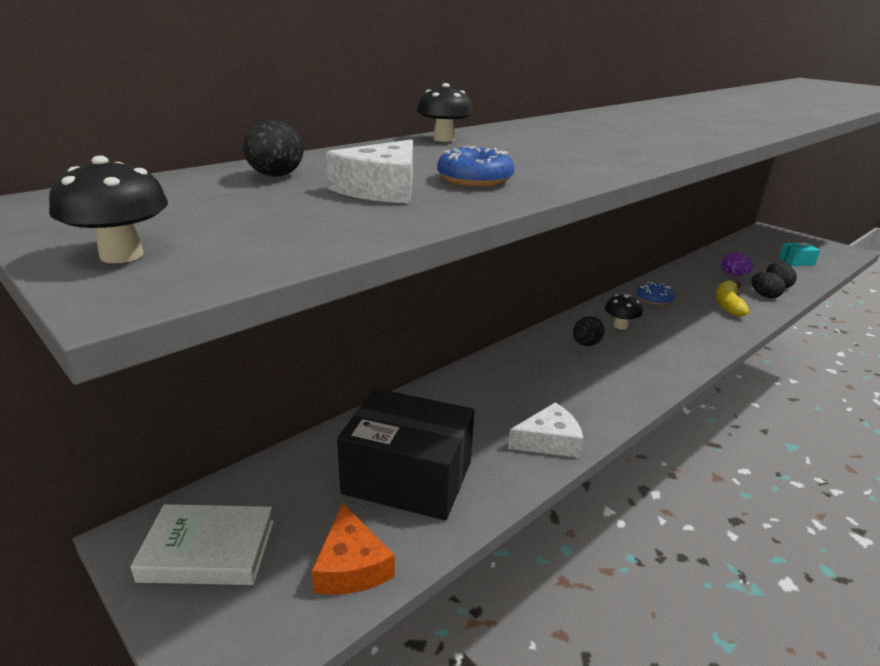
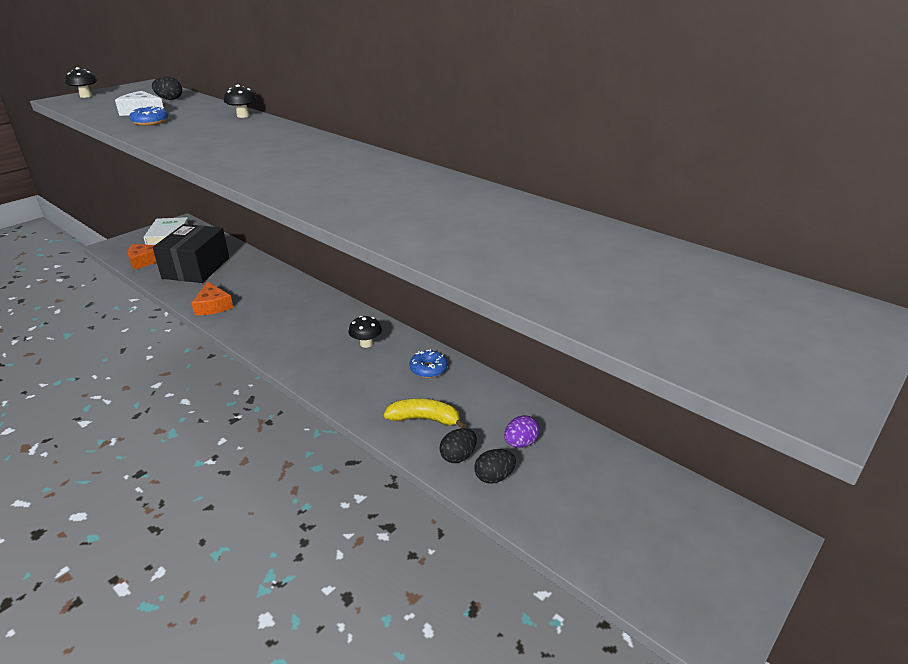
camera: 85 degrees right, 5 degrees up
(549, 441) = (213, 306): white cheese -> orange cheese
(586, 344) = (332, 325): black egg -> none
(796, 261) = (608, 529): turquoise box -> none

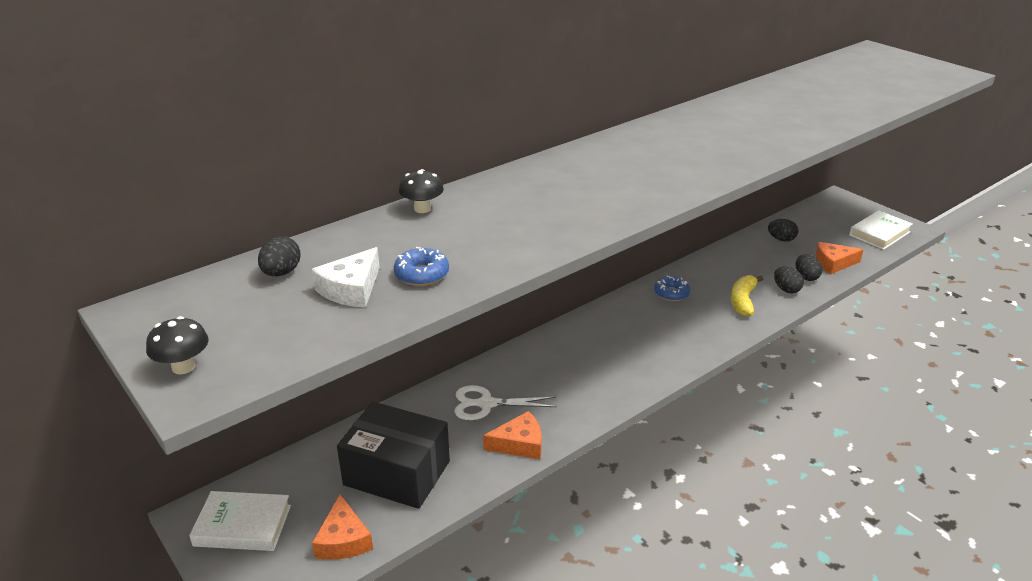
camera: 80 degrees left, 0 degrees up
(260, 289) = (486, 404): none -> white scissors
(366, 344) = (625, 326): black mushroom -> none
(520, 443) = (768, 262): purple egg -> none
(542, 509) = (833, 263): none -> orange cheese
(588, 459) = (781, 239): none -> black egg
(667, 581) = (879, 234): none -> white book

